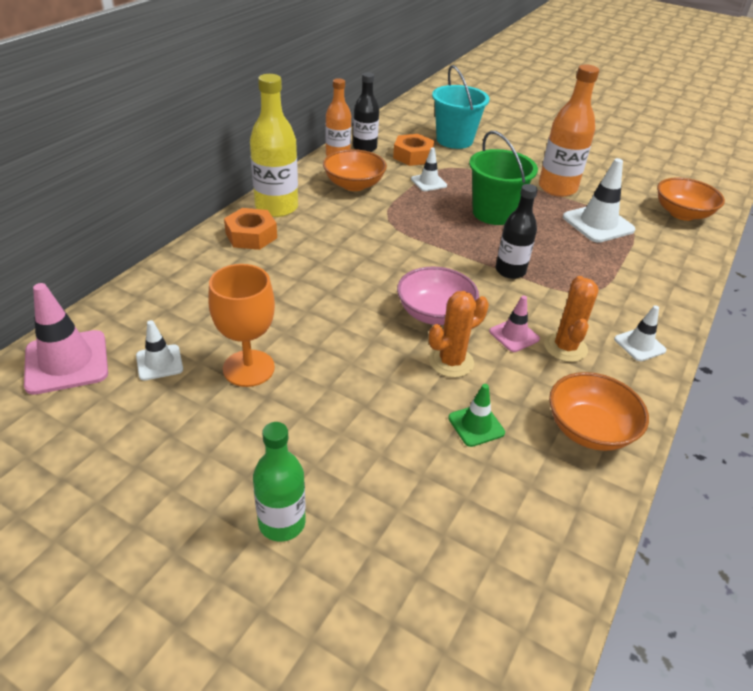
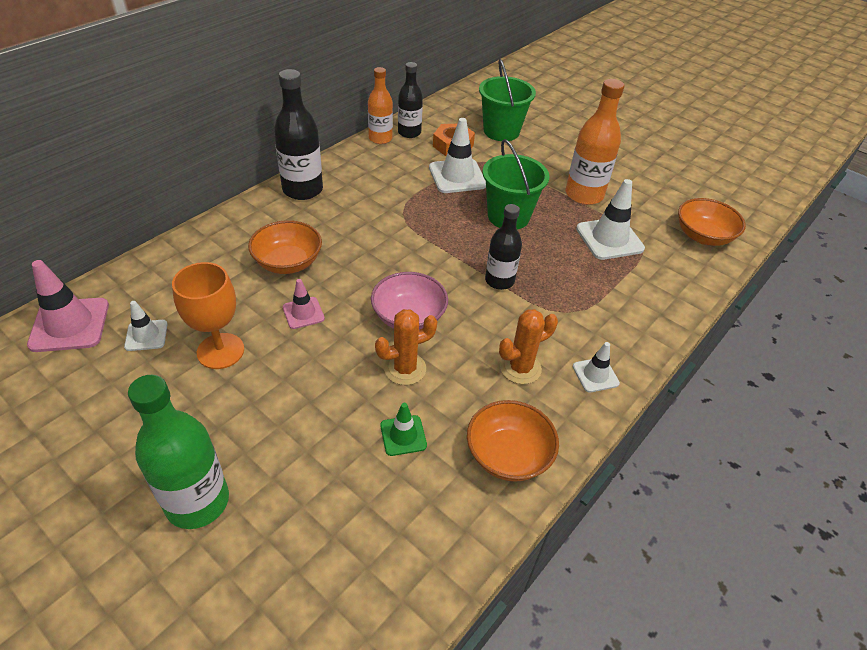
camera: 10 degrees right, 5 degrees up
(251, 235) = (269, 217): orange nut -> none
(276, 207) = (302, 190): yellow bottle -> black bottle
(282, 523) = (197, 502): green bottle -> green bottle, size x1.52
(354, 185) = (384, 172): orange bowl -> orange bowl (288, 262)
(428, 182) = (457, 176): white traffic cone -> white traffic cone, size x1.77
(454, 140) = (501, 131): turquoise bucket -> green bucket
(514, 335) = (475, 349): pink traffic cone -> pink traffic cone (303, 313)
(565, 347) = (520, 368): orange cactus -> orange cactus turned 45 degrees clockwise

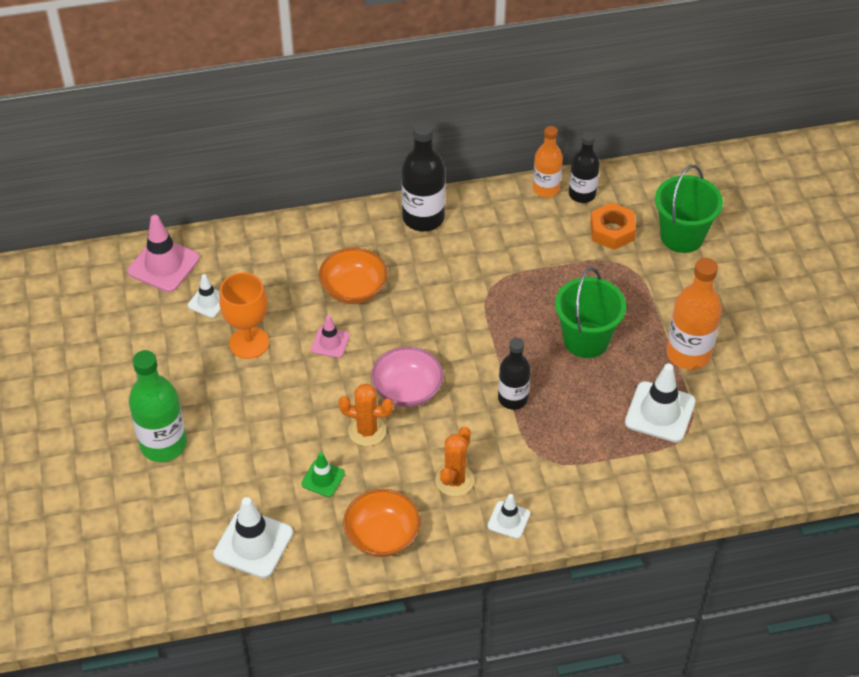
camera: 40 degrees right, 5 degrees up
(457, 176) = (580, 271): white traffic cone -> white traffic cone (253, 544)
(520, 368) = (454, 480): orange cactus -> orange cactus turned 75 degrees counterclockwise
(703, 236) = (760, 459): orange bowl -> none

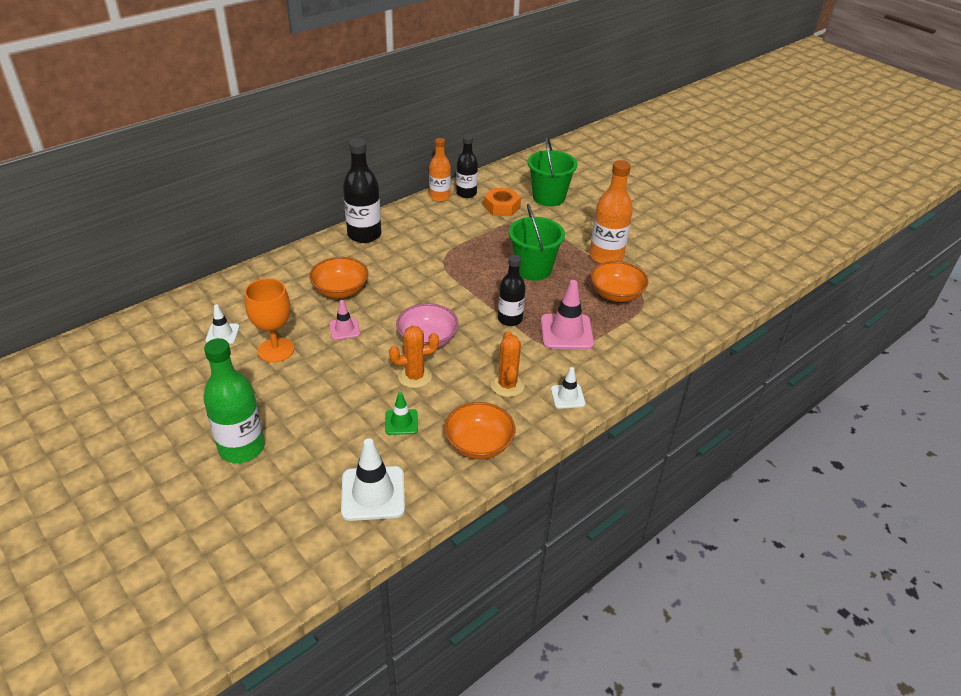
camera: 30 degrees left, 10 degrees down
(164, 265) = (168, 321): pink traffic cone -> pink traffic cone (566, 332)
(660, 412) = (616, 294): white traffic cone -> orange bowl

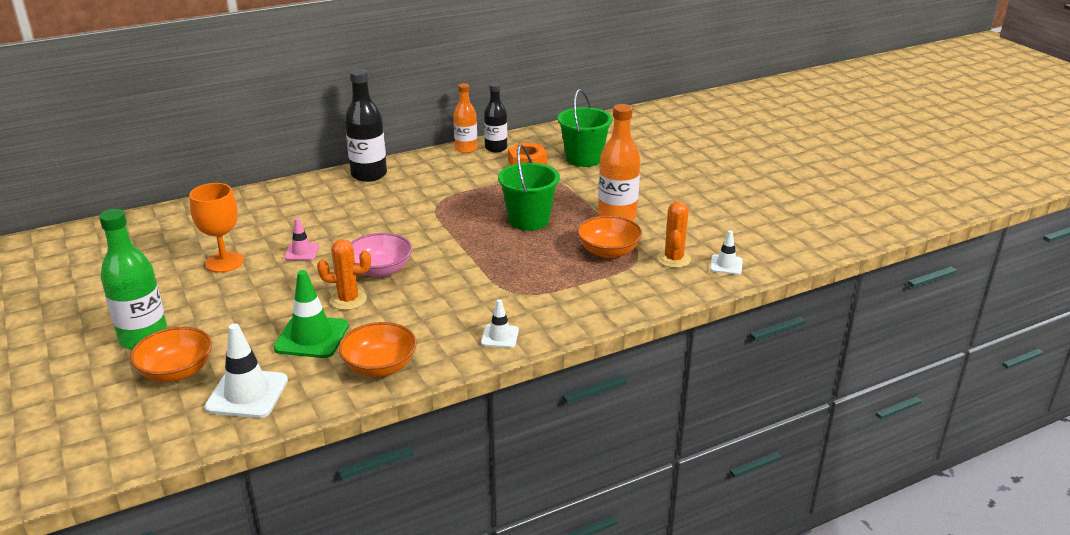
camera: 15 degrees right, 10 degrees down
(222, 334) = (182, 243): white traffic cone -> white traffic cone (726, 265)
(340, 290) = (317, 219): orange bowl -> orange bowl (176, 371)
(401, 422) = (311, 337): green traffic cone -> green traffic cone, size x1.77
(507, 385) = (440, 319): orange cactus -> orange cactus (673, 259)
(510, 319) = (477, 261): black bottle -> none
(566, 332) = (532, 279): pink traffic cone -> none

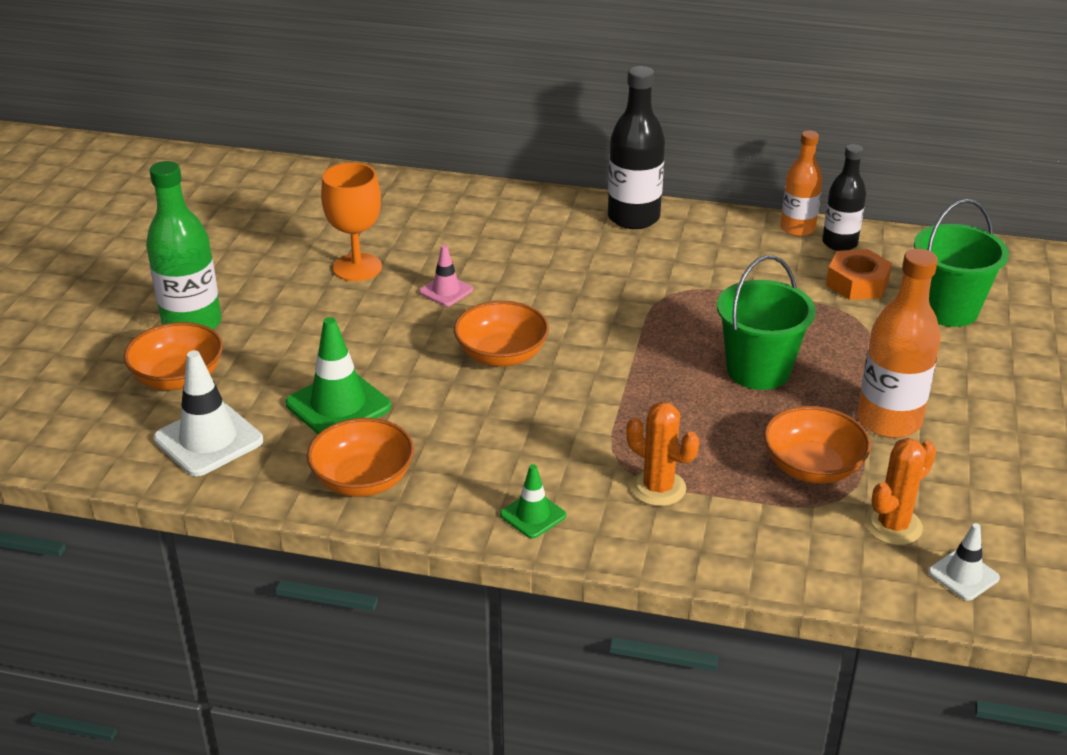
camera: 40 degrees right, 5 degrees up
(348, 300) = (425, 377): orange cactus -> orange cactus (658, 488)
(380, 270) = (501, 355): pink bowl -> orange bowl
(500, 336) = (533, 515): white traffic cone -> green traffic cone

